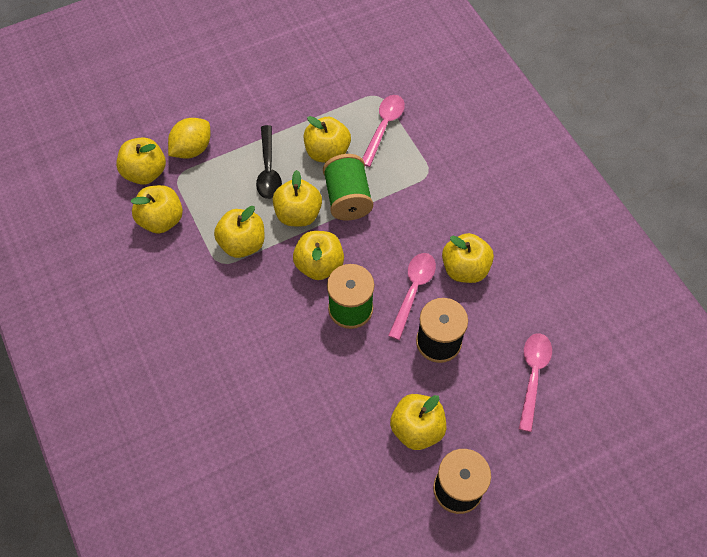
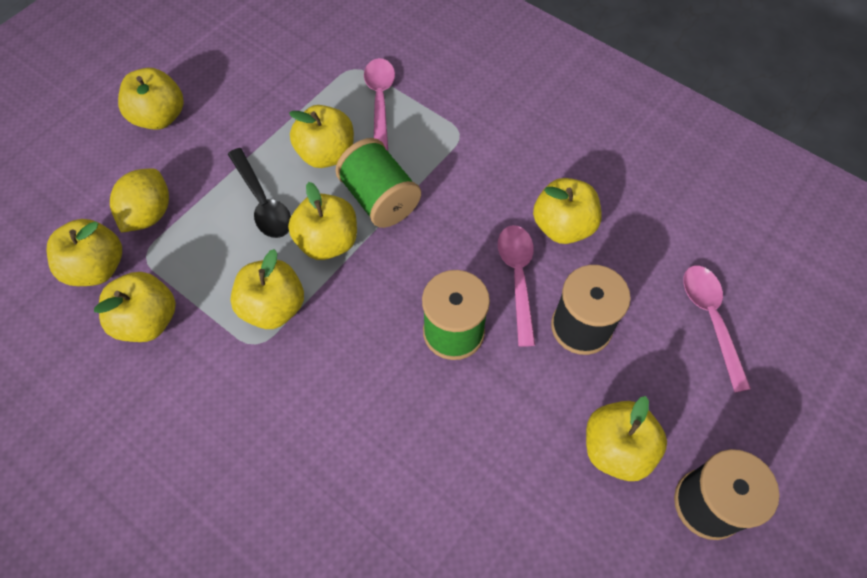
camera: 25 degrees left, 0 degrees up
(319, 265) = (386, 294): yellow apple -> yellow apple (159, 117)

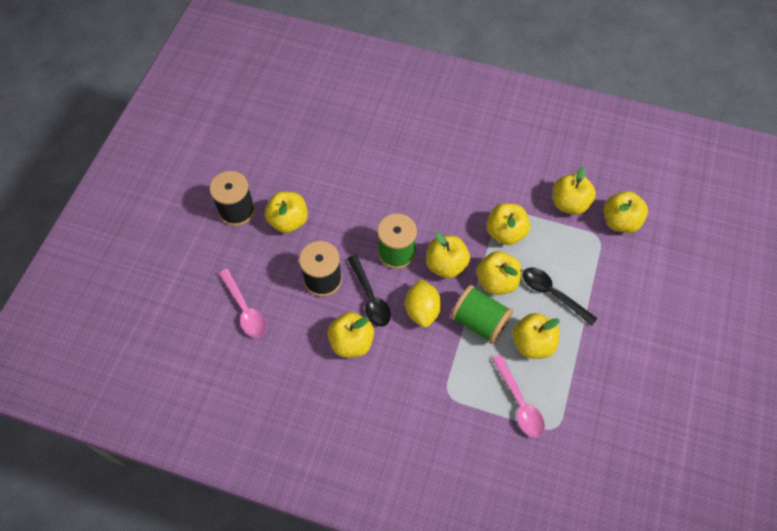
camera: 160 degrees right, 0 degrees up
(149, 214) = (616, 262): yellow lemon -> yellow lemon (422, 310)
(159, 117) = (664, 333): yellow apple -> yellow apple (446, 265)
(517, 278) = (370, 297): pink spoon -> black spoon

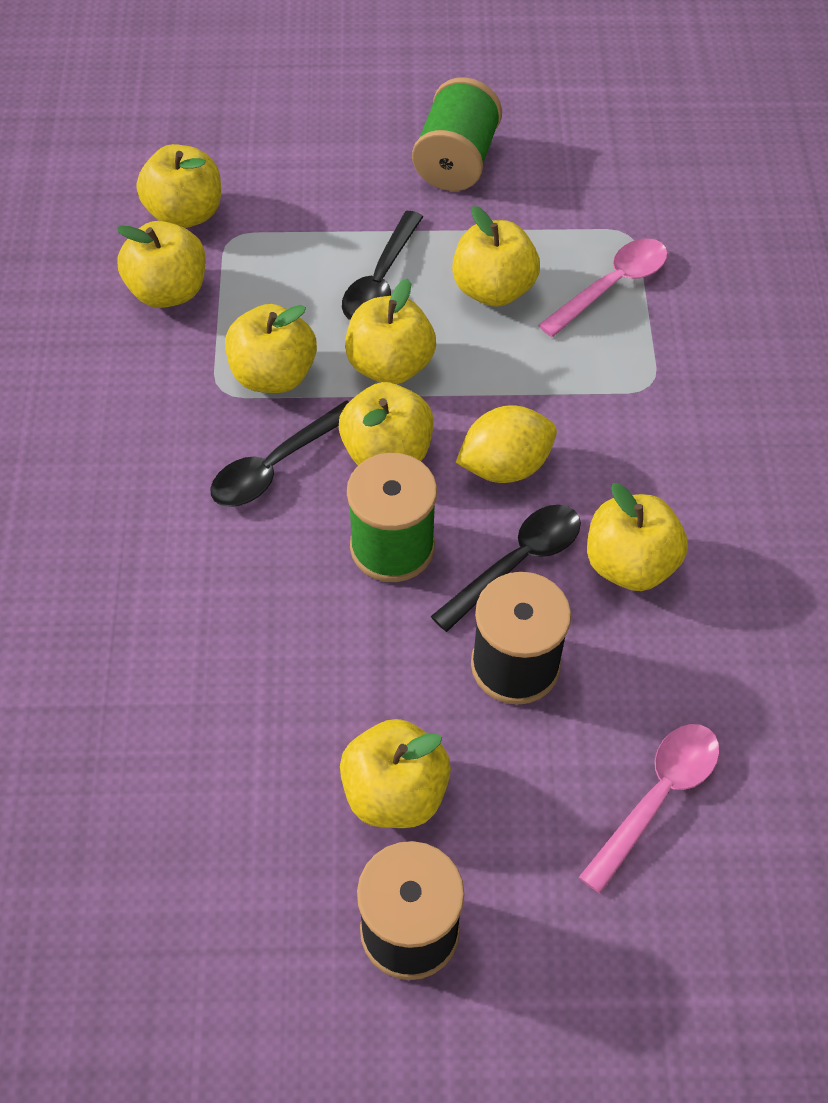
camera: 110 degrees left, 5 degrees down
(454, 221) = (276, 465): none -> black spoon
(479, 322) = (487, 372): green spool -> green spool (456, 161)

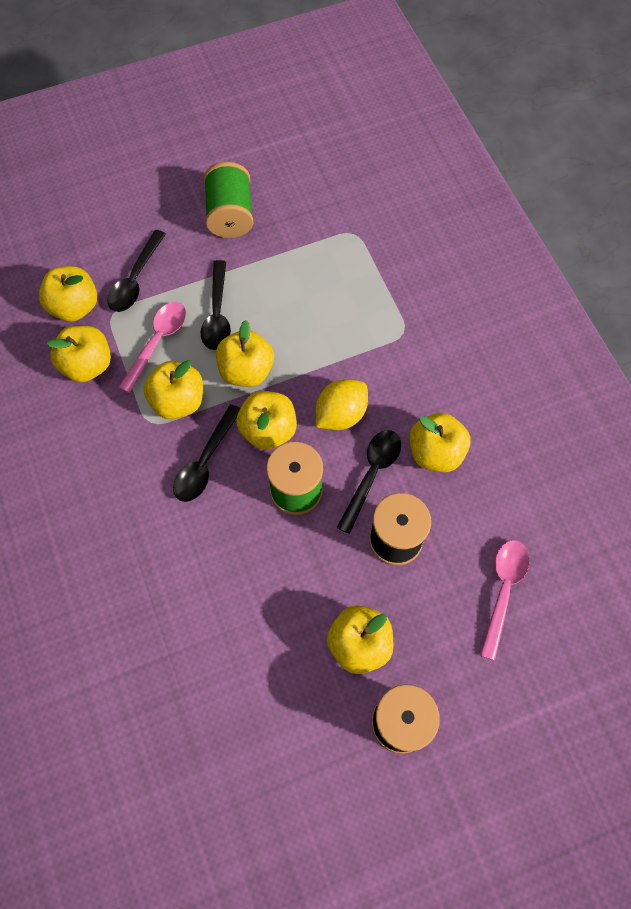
camera: 20 degrees left, 10 degrees up
(285, 204) = (136, 279): none -> black spoon
(493, 289) = (288, 298): yellow apple -> none
(611, 286) = (357, 273): pink spoon -> pink spoon (157, 342)

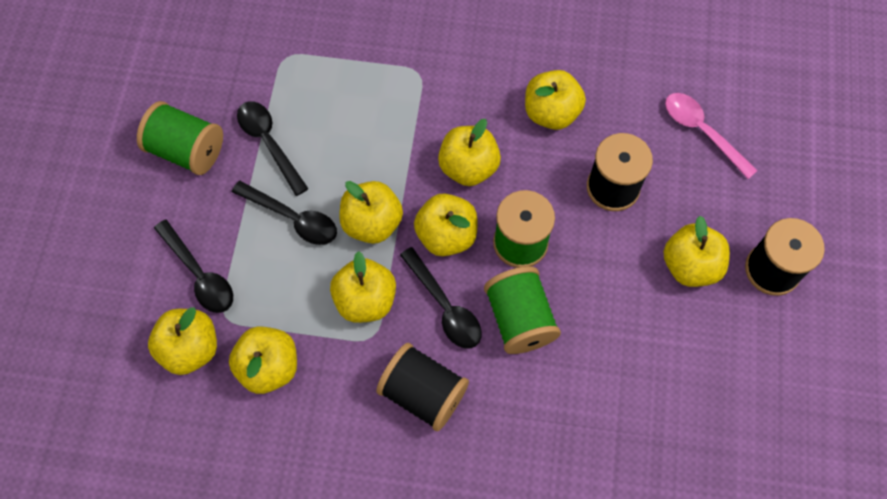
camera: 60 degrees left, 0 degrees up
(123, 484) = (423, 393): none -> black spool
(157, 342) = (287, 288): pink spoon -> none
(226, 524) = (519, 319): none -> green spool
(340, 414) = (468, 167): yellow lemon -> yellow apple
(371, 475) = (542, 174): black spoon -> black spoon (269, 143)

